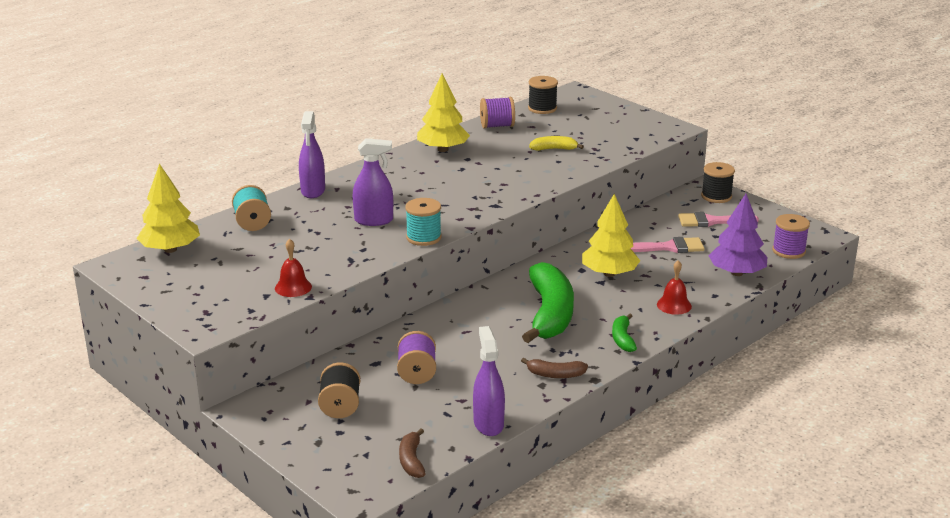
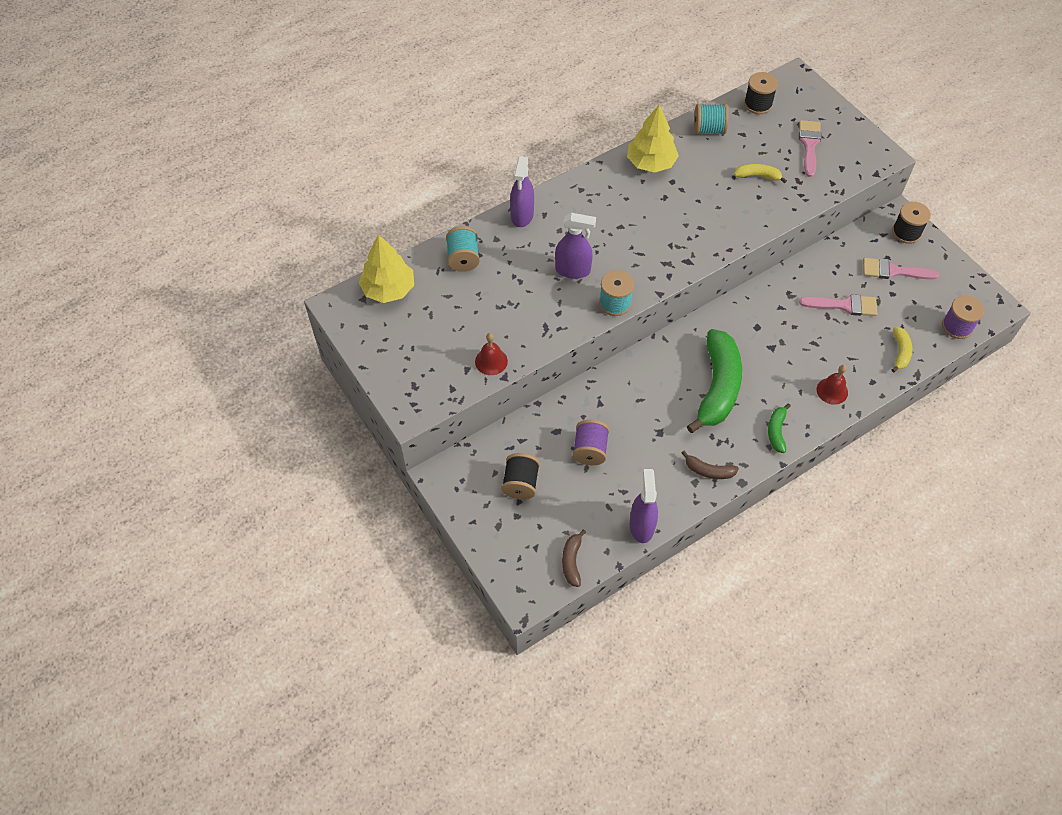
camera: 10 degrees right, 30 degrees up
(497, 126) = (708, 129): purple spool -> turquoise spool
(600, 127) = (809, 144): none -> pink brush
(609, 273) = (781, 336): yellow tree -> none
(736, 273) = (900, 352): purple tree -> yellow banana

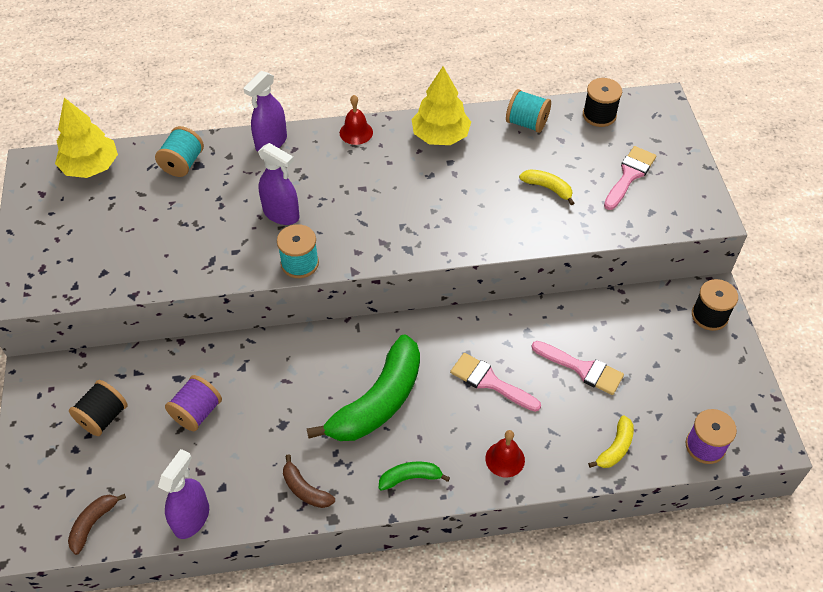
camera: 25 degrees right, 5 degrees down
(491, 361) = (132, 274): red bell -> red bell (356, 132)
(776, 431) = (410, 478): green banana -> green banana turned 45 degrees clockwise
(893, 271) = (666, 353): pink brush -> pink brush (489, 382)

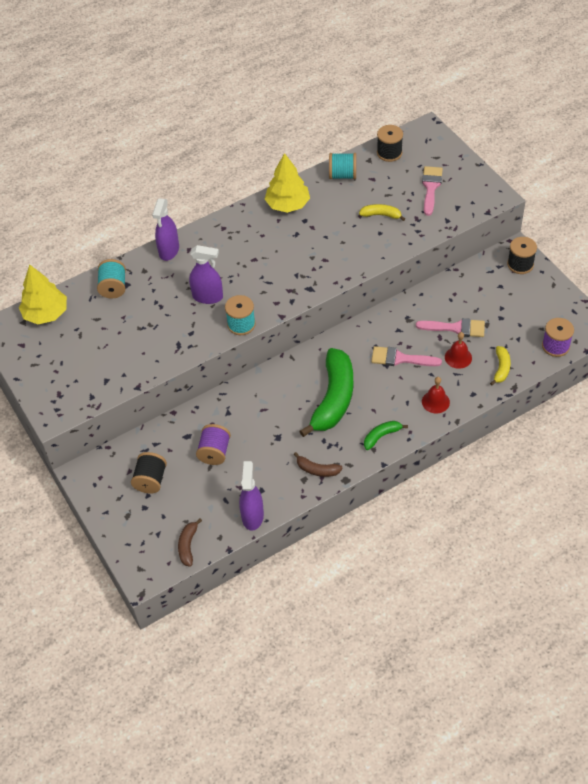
camera: 20 degrees left, 0 degrees up
(356, 132) = (226, 222): red bell -> red bell (458, 357)

